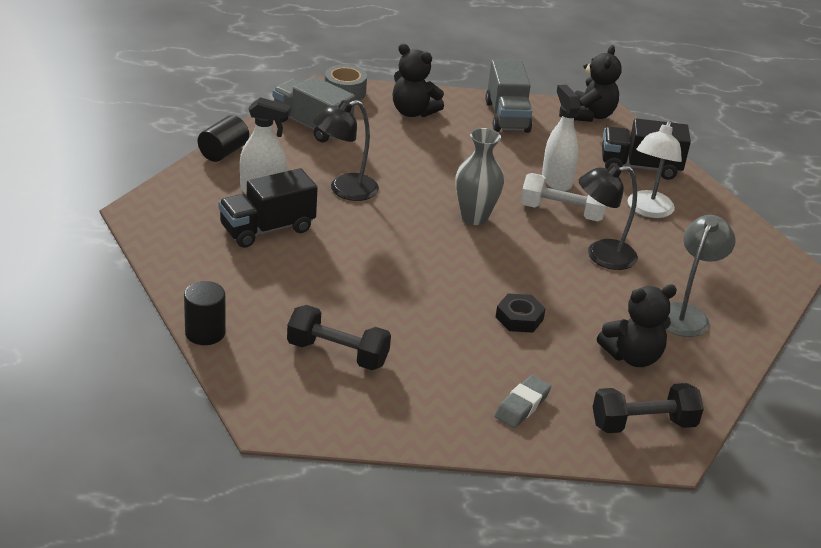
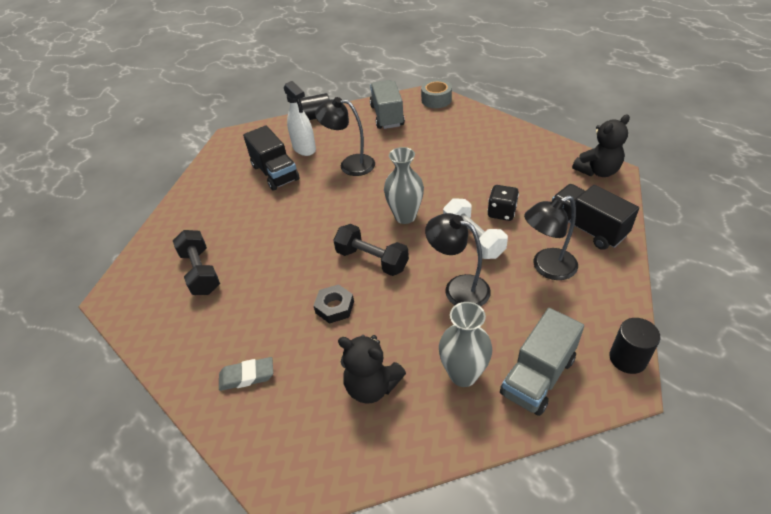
camera: 50 degrees right, 10 degrees up
(205, 333) = (161, 223): black cylinder -> black cylinder (627, 358)
(267, 229) = (275, 173): black truck -> black truck turned 135 degrees counterclockwise
(413, 112) = (462, 126): black teddy bear -> none
(507, 117) = (526, 151): grey truck -> grey truck (538, 376)
(556, 180) = (501, 212): white spray bottle -> black dice
(643, 424) = (303, 450): black dumbbell -> black dumbbell (372, 260)
(648, 210) = (547, 268): white lamp -> black lamp
(686, 314) = (463, 374): grey lamp -> grey vase

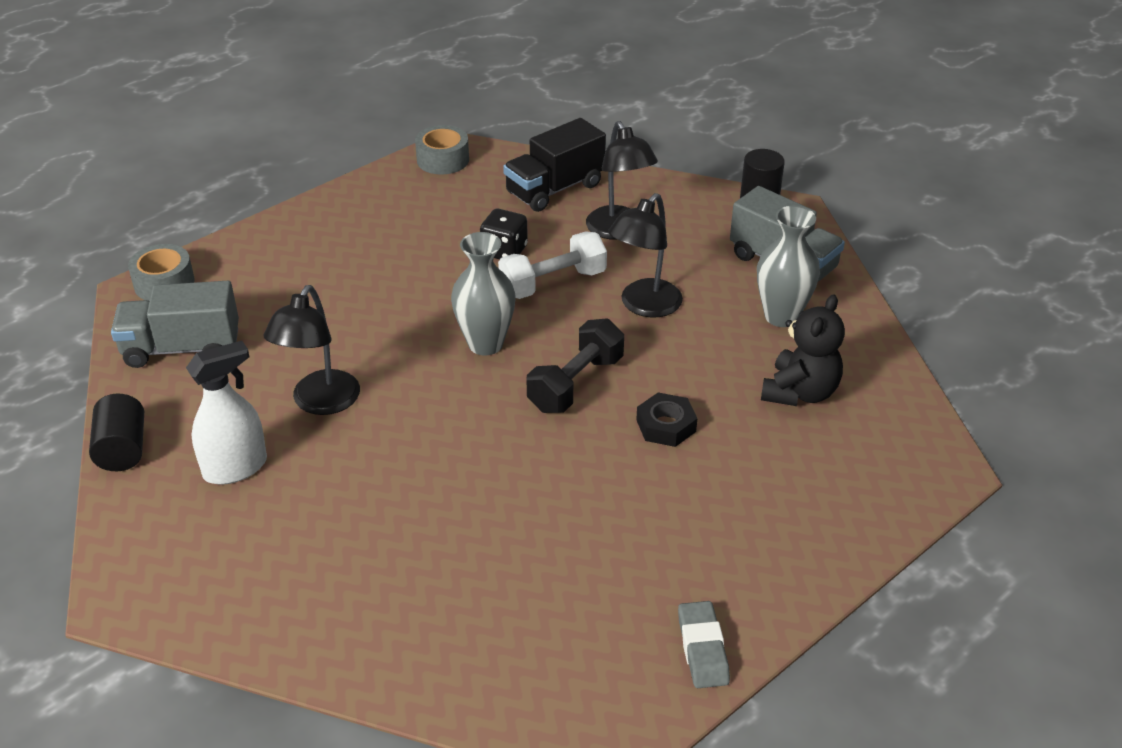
camera: 90 degrees left, 5 degrees down
(201, 272) = (565, 601): black dumbbell -> none
(247, 376) = (788, 517): grey eraser -> grey eraser (702, 649)
(275, 173) = (301, 510): black truck -> none
(597, 171) = (443, 160): black teddy bear -> grey tape

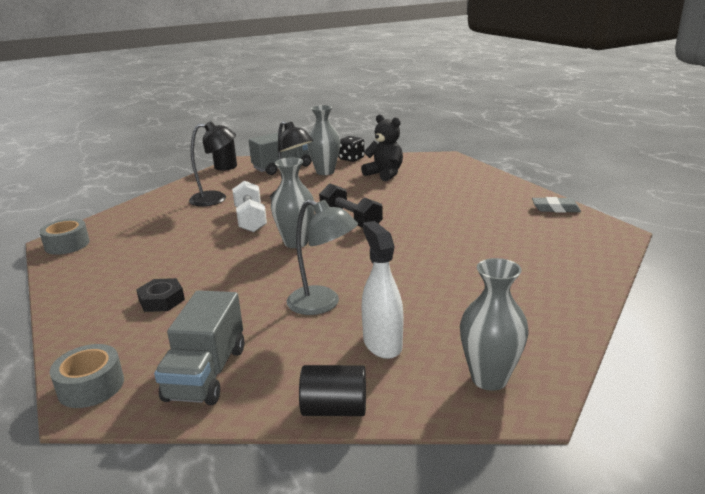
camera: 75 degrees left, 15 degrees down
(167, 565) = (489, 378): none -> grey vase
(320, 403) = (323, 304): black lamp -> grey lamp
(504, 251) = (203, 231): black dice -> black dice (351, 159)
(555, 189) = (152, 212): black truck -> none
(666, 425) = (396, 202): black nut -> black nut (161, 300)

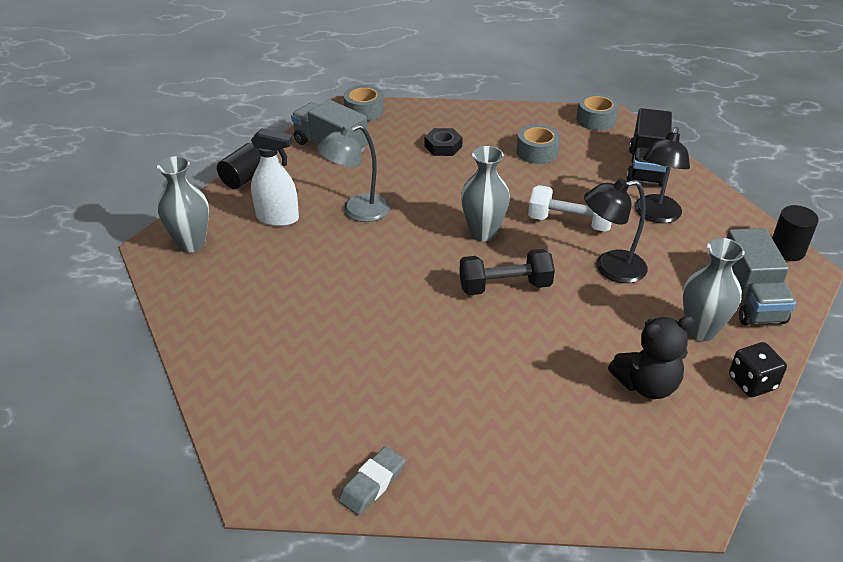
camera: 120 degrees right, 15 degrees up
(146, 254) = (537, 152): none -> grey tape
(148, 212) = (646, 167): none -> black truck

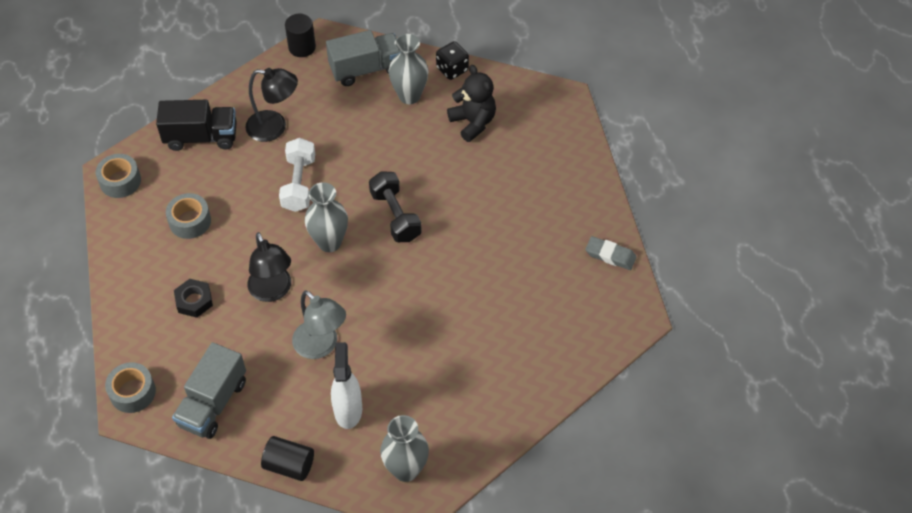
camera: 105 degrees left, 15 degrees up
(610, 268) = (353, 151): black lamp -> black lamp (273, 291)

